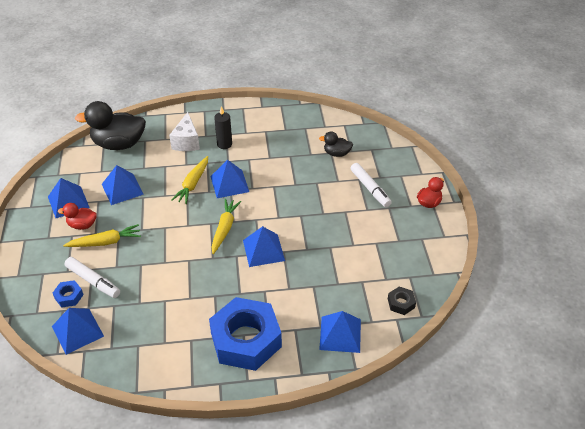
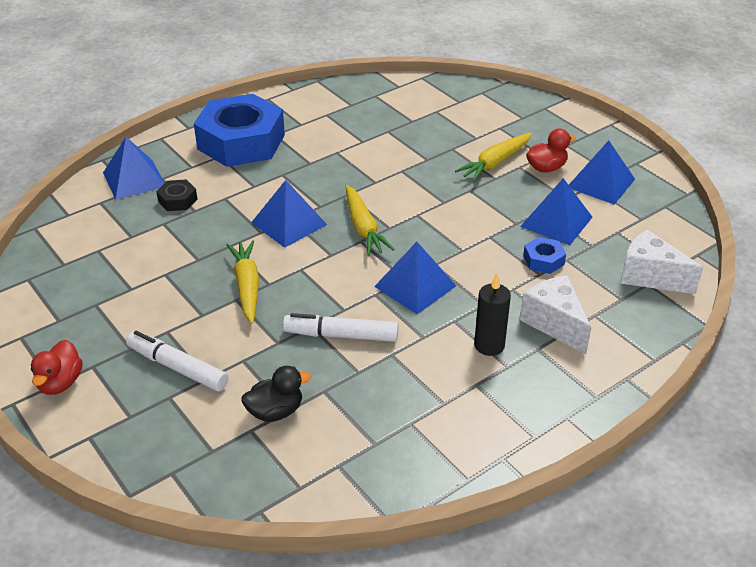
camera: 150 degrees right, 5 degrees down
(69, 296) = (468, 111): blue nut -> blue nut (543, 260)
(77, 331) = (423, 94): blue pyramid -> none
(93, 281) = (460, 129): white marker -> white marker (341, 335)
(119, 144) = (650, 276): black duck -> white cheese
(193, 184) = (468, 264): yellow carrot -> yellow carrot (247, 286)
(401, 303) = (67, 231): black nut -> black nut (177, 200)

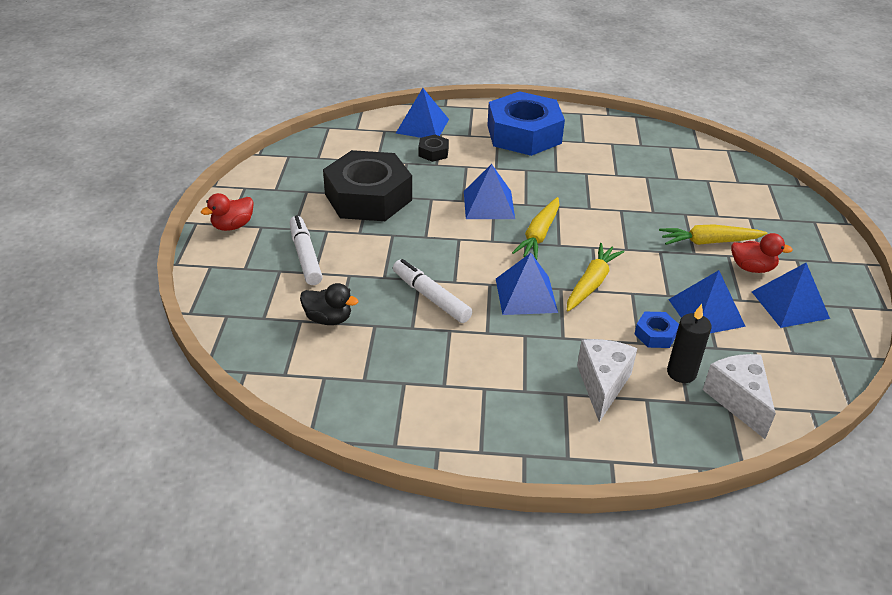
camera: 40 degrees right, 0 degrees up
(167, 276) = (368, 197): none -> black nut
(247, 286) = (409, 230): yellow carrot -> yellow carrot (591, 283)
(489, 345) = (528, 368): black candle -> black candle (681, 373)

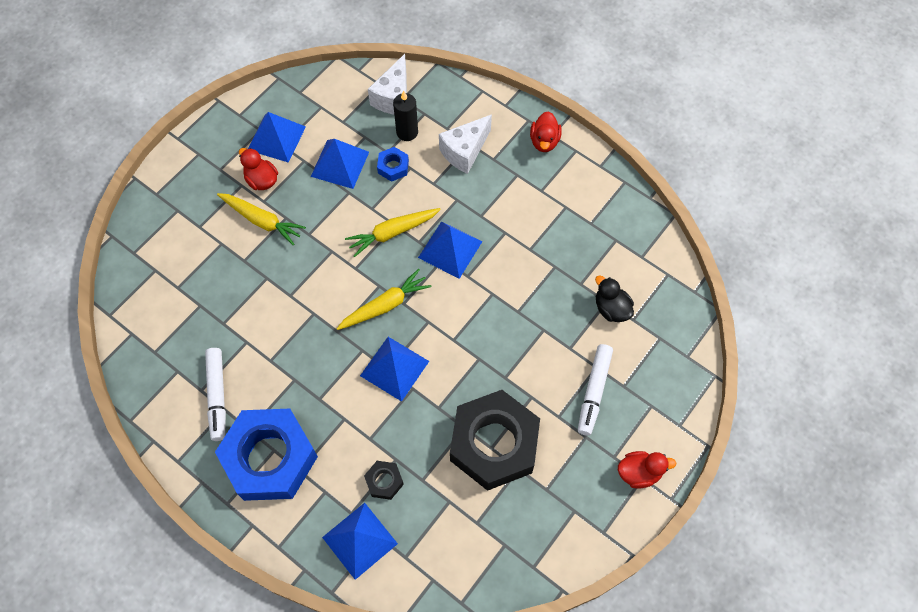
camera: 145 degrees left, 25 degrees up
(431, 297) = (521, 287): white marker -> white marker (217, 396)
(526, 442) = (544, 141): none -> red duck

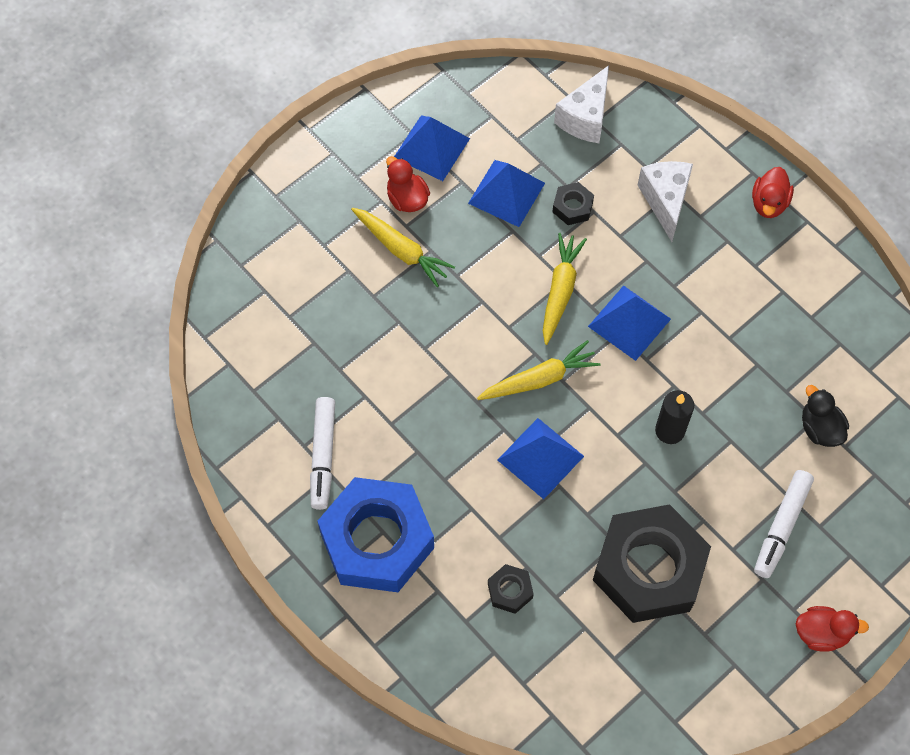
camera: 10 degrees right, 0 degrees up
(359, 540) = (471, 654): blue pyramid -> none
(392, 233) = (560, 290): yellow carrot -> yellow carrot turned 120 degrees clockwise
(393, 167) = (572, 207): blue nut -> black nut
(407, 132) = (596, 165): black candle -> black candle (670, 430)
(464, 151) = (665, 201): white cheese -> white cheese turned 120 degrees clockwise

